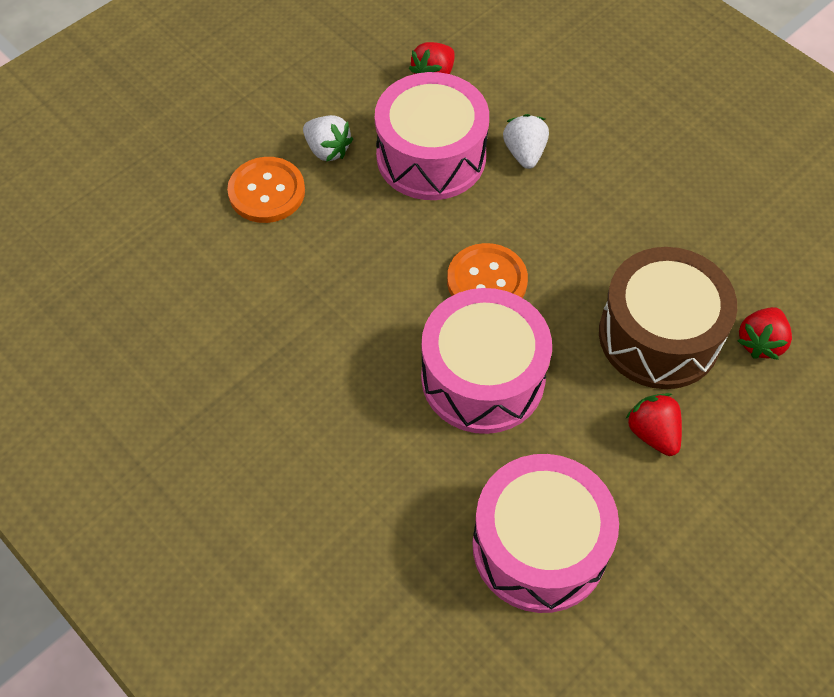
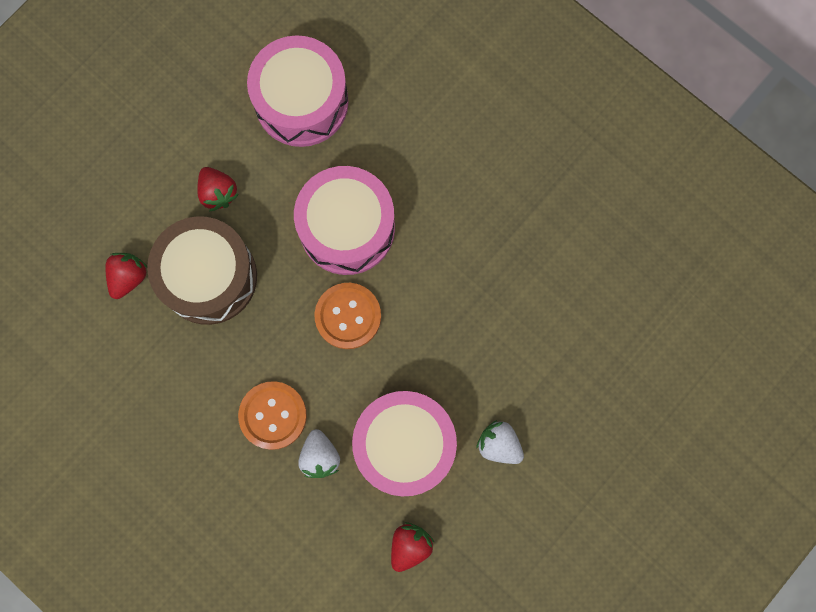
camera: 175 degrees right, 20 degrees up
(267, 192) = (545, 392): orange button -> orange button (273, 415)

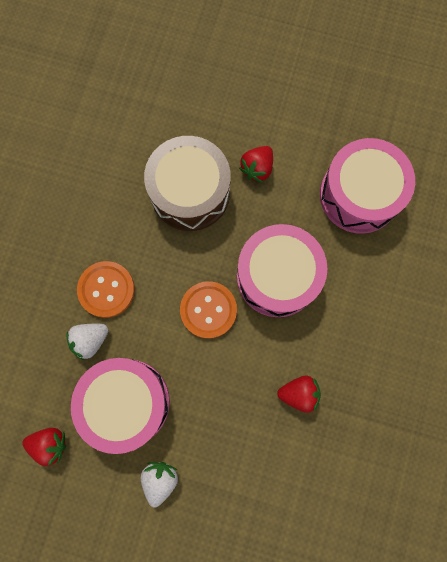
camera: 65 degrees right, 0 degrees up
(129, 277) = (163, 136): red strawberry -> red strawberry (299, 393)

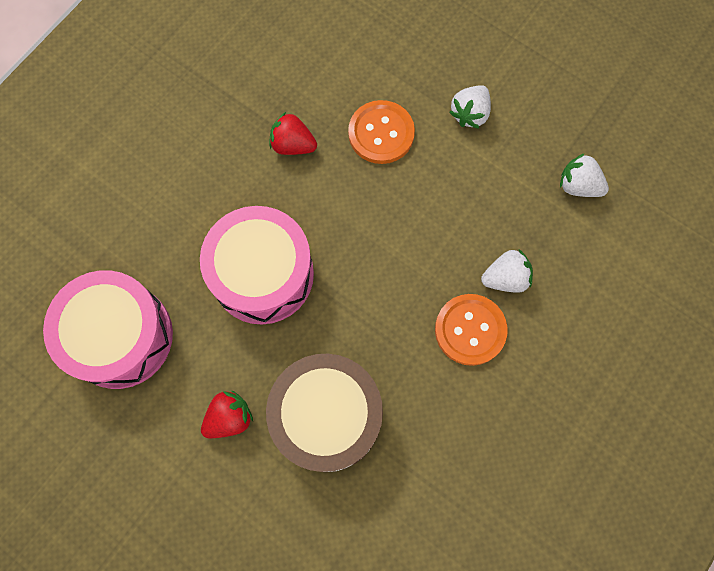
camera: 160 degrees left, 5 degrees down
(50, 443) = (578, 185): red strawberry -> white strawberry
(127, 402) = (482, 198): pink drum -> none
(208, 310) = (357, 264): orange button -> orange button (381, 133)

